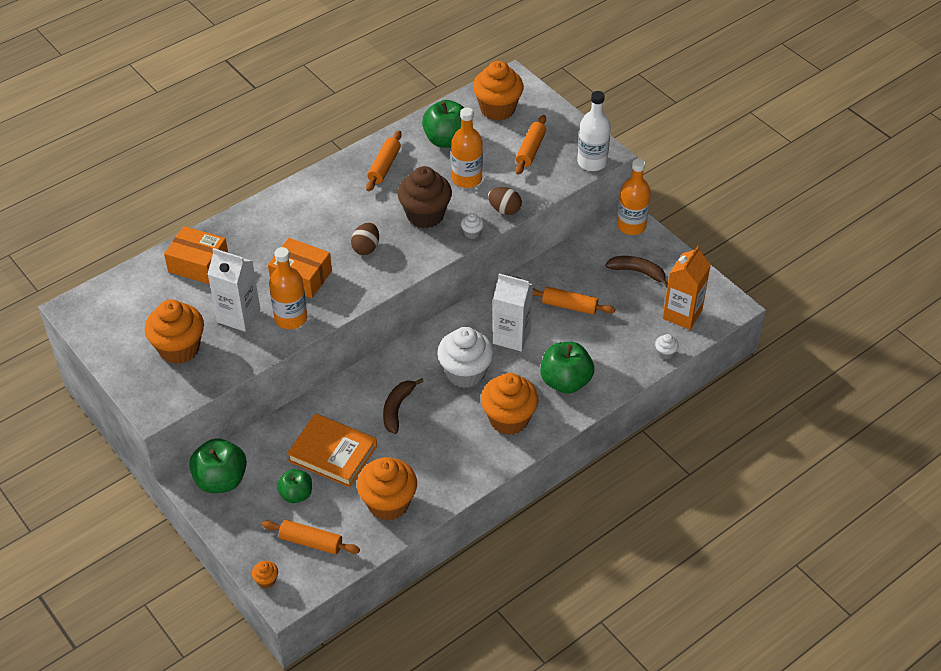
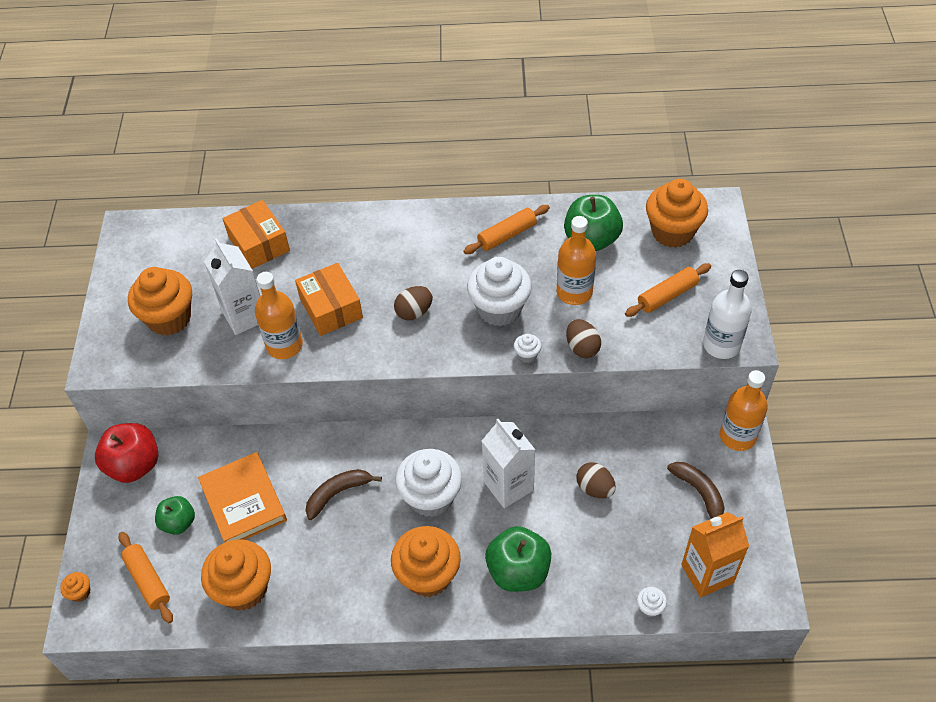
camera: 40 degrees right, 5 degrees up
(221, 480) = (134, 465): green apple -> red apple
(425, 215) = (499, 309): brown cupcake -> white cupcake
(569, 306) = (595, 488): orange rolling pin -> brown egg

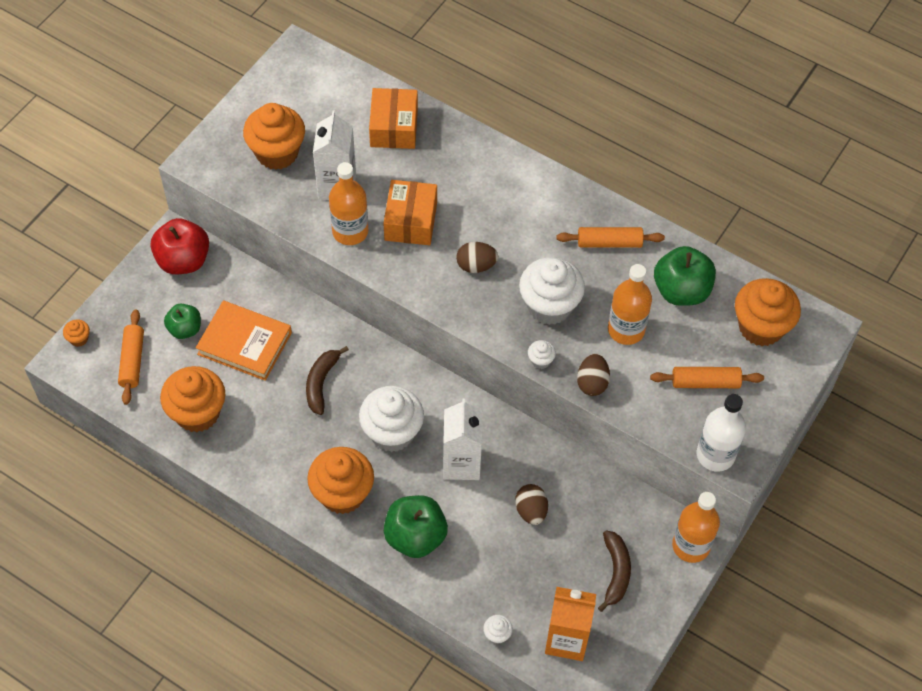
camera: 30 degrees right, 5 degrees up
(243, 502) = (244, 343): orange book -> orange book turned 75 degrees counterclockwise
(338, 493) = (321, 383): brown banana -> brown banana turned 75 degrees counterclockwise

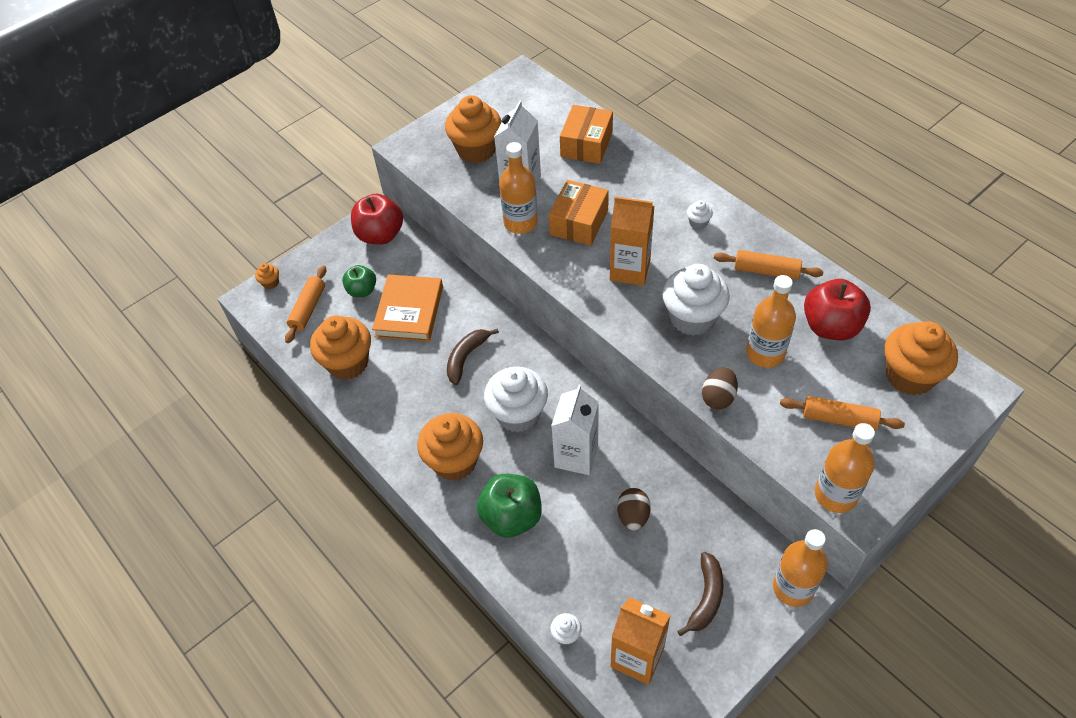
camera: 20 degrees right, 5 degrees down
(244, 343) = (409, 311): orange book -> orange book turned 60 degrees clockwise
(476, 265) = (630, 270): brown egg -> orange carton
(540, 360) = (670, 366): white cupcake -> white cupcake (698, 223)
(681, 291) = (830, 326): green apple -> red apple
(715, 455) = (835, 495): white bottle -> orange bottle

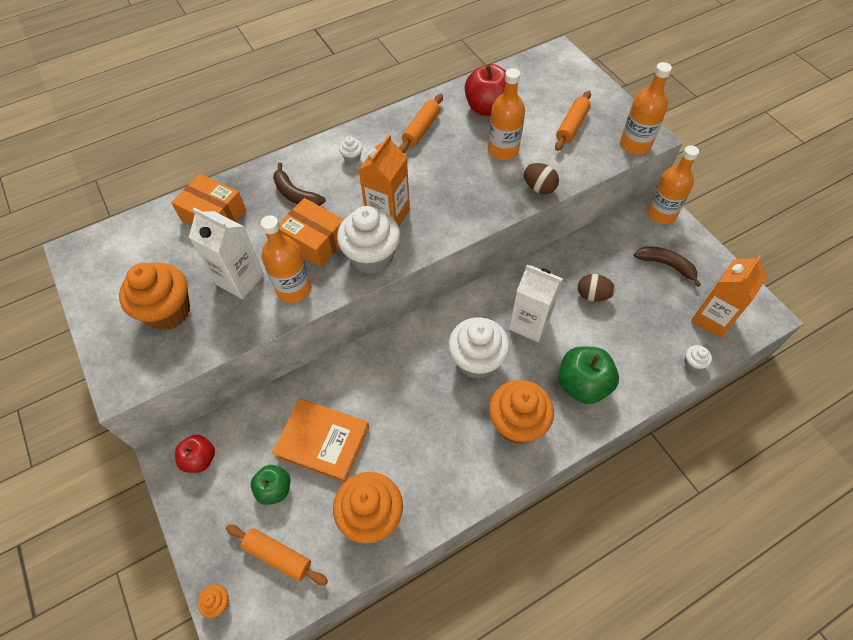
camera: 80 degrees left, 5 degrees up
(380, 235) = (200, 459): red apple -> red apple, size x0.62
(466, 357) = (400, 394): brown banana -> brown banana (295, 194)
(692, 318) = (455, 185): white cupcake -> white cupcake (372, 257)
(909, 376) = (542, 81): orange cupcake -> none

